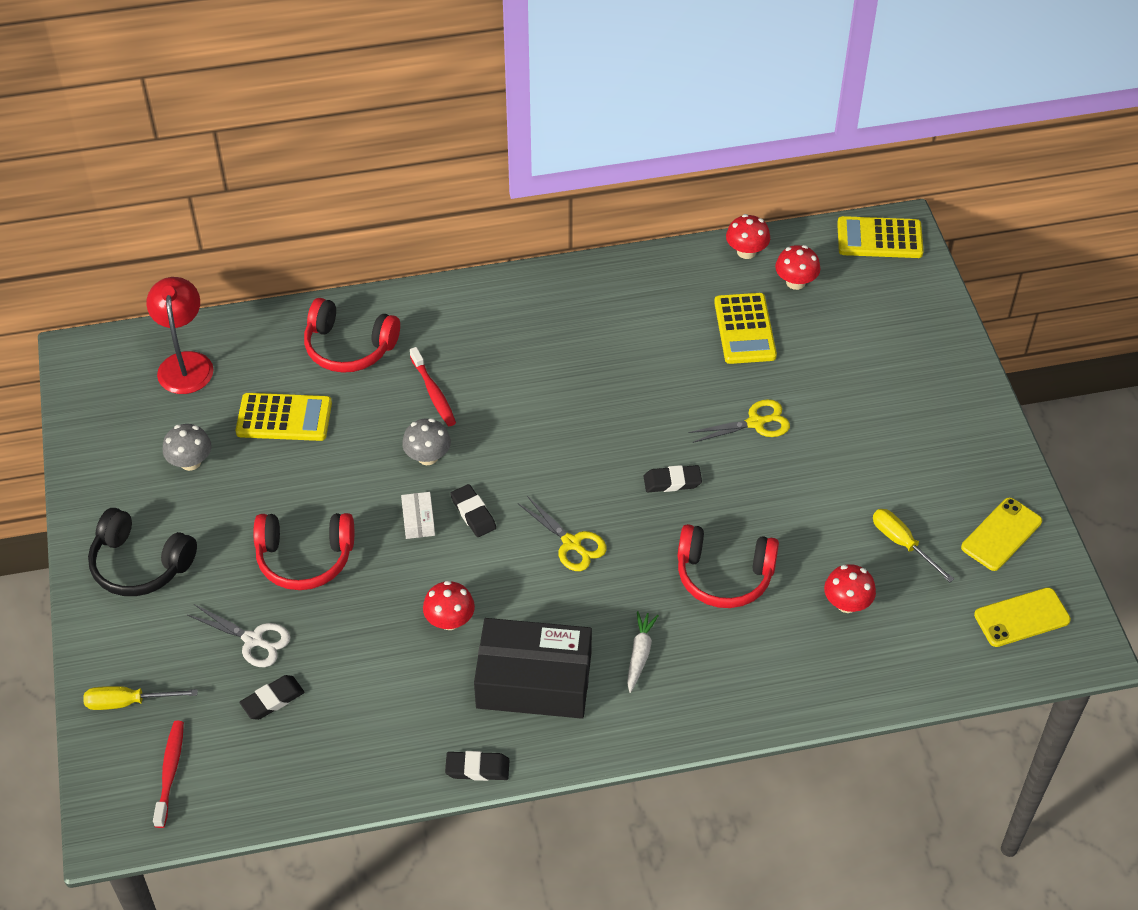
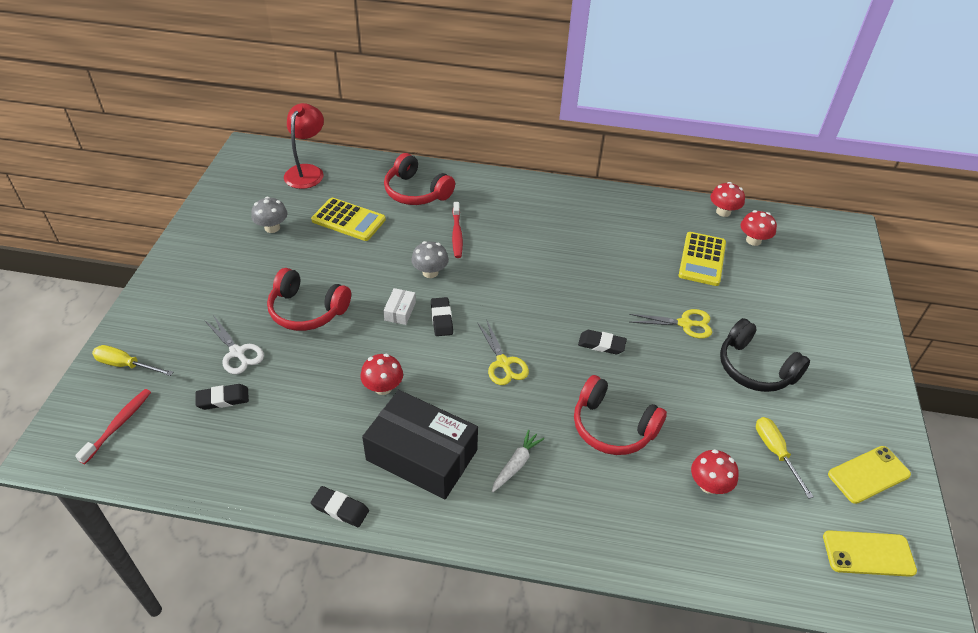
camera: 20 degrees right, 5 degrees down
(140, 564) = (197, 279): black headphones -> black headphones (755, 368)
(879, 238) = (829, 230): yellow calculator -> none

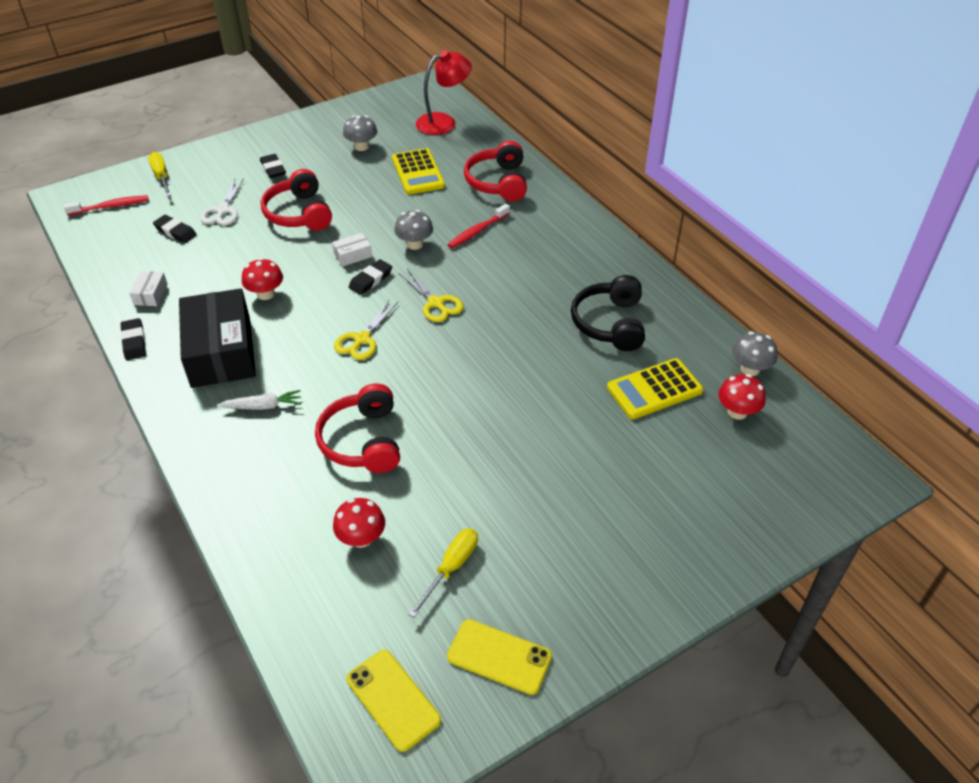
camera: 50 degrees right, 0 degrees up
(288, 463) = (150, 294): none -> white box
(601, 344) = (452, 383): black eraser -> black eraser (273, 169)
(685, 324) = (547, 422): yellow scissors -> yellow scissors (436, 303)
(723, 212) = (750, 369): red mushroom -> grey mushroom
(755, 368) = (547, 501): black headphones -> black headphones (610, 323)

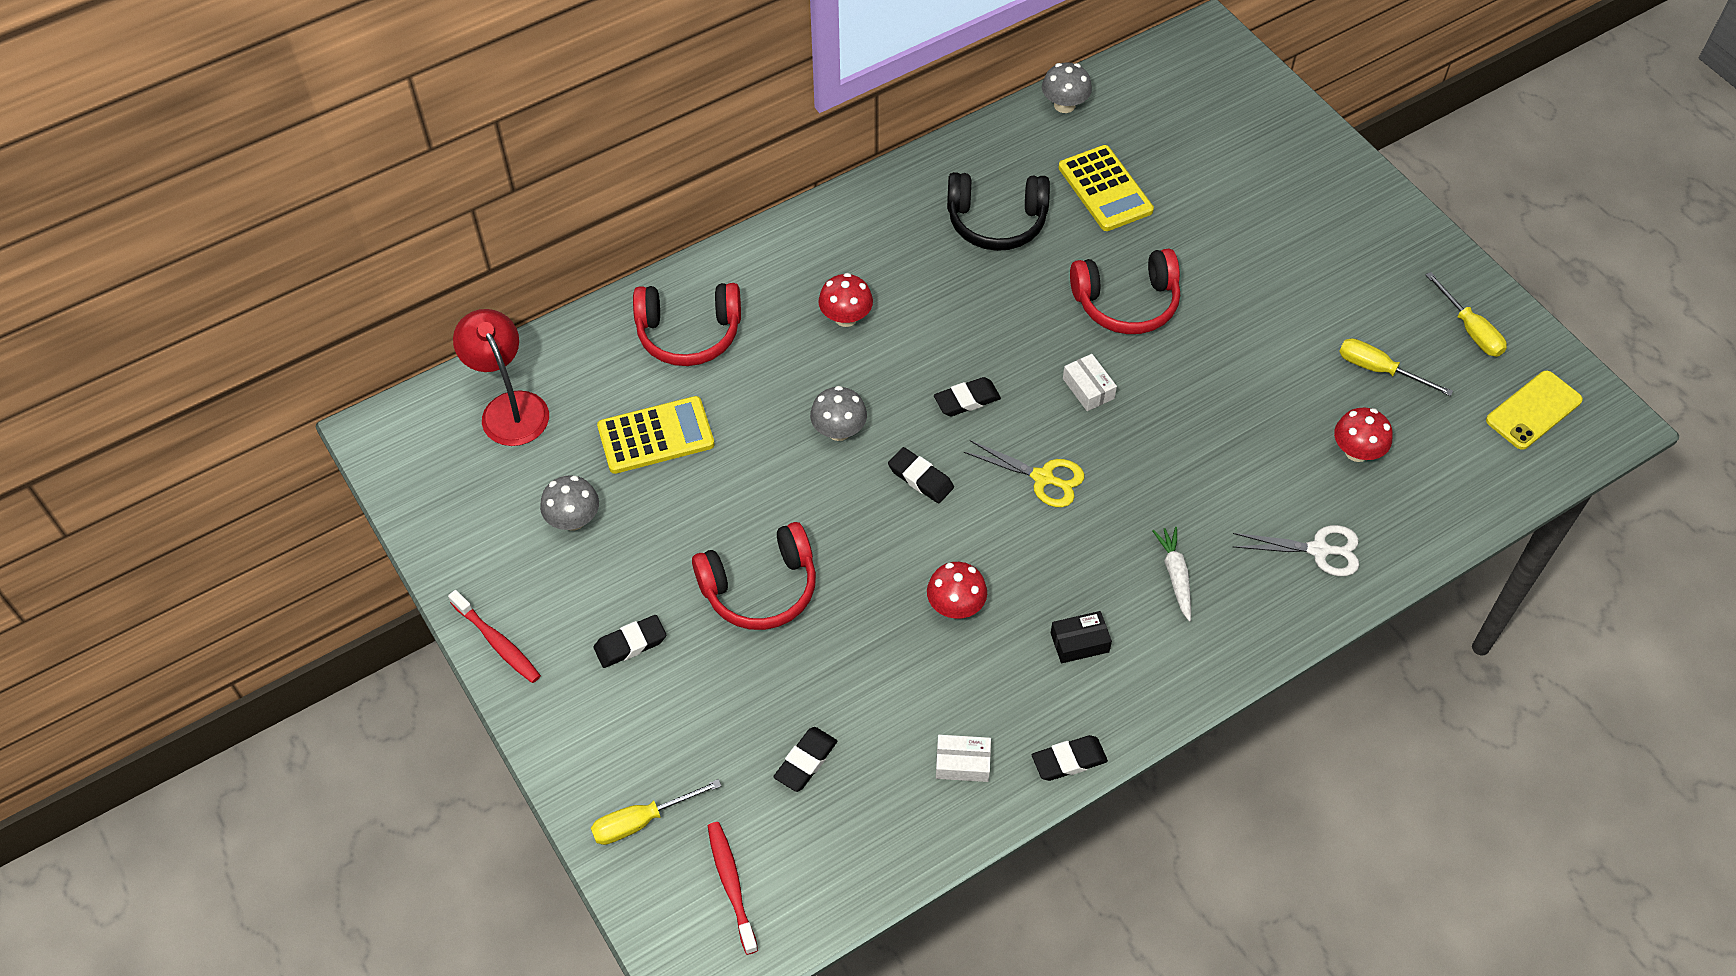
camera: 90 degrees left, 10 degrees up
(221, 351) = (1079, 642): black box -> black box, size x0.41
(223, 211) = (749, 700): white scissors -> white scissors (1318, 550)
(353, 255) = (865, 505): white box -> white box (1088, 388)
(363, 441) = (1218, 462): red headphones -> red headphones (1126, 303)
(436, 303) = (967, 400): yellow scissors -> black eraser
(477, 231) = (808, 357): red toothbrush -> red toothbrush (497, 642)
(499, 657) = (1470, 330): yellow phone -> yellow screwdriver
(737, 412) = (1131, 123): red mushroom -> red mushroom (846, 317)

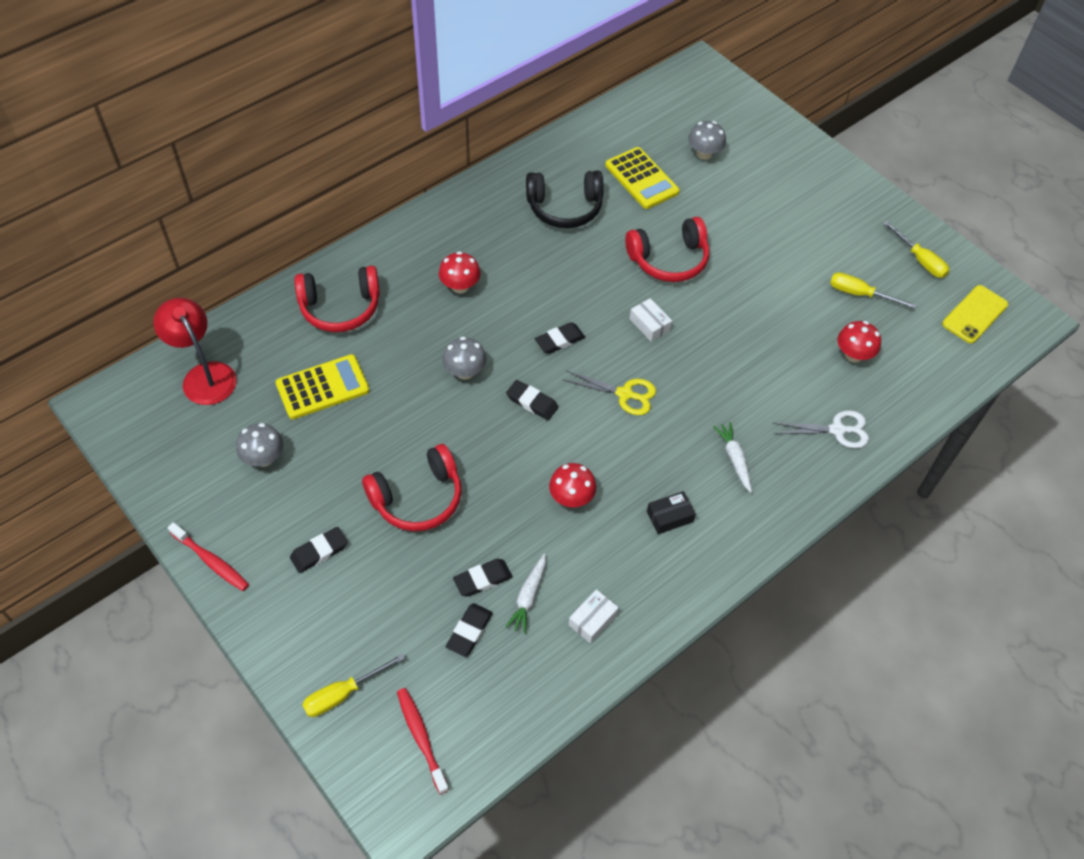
camera: 10 degrees left, 0 degrees up
(885, 726) = (528, 597): none -> white carrot
(962, 763) = (592, 620): white box -> white box turned 45 degrees counterclockwise
(1064, 105) = (603, 121): grey mushroom -> grey mushroom (704, 154)
(1069, 760) = (674, 609): black eraser -> black eraser (482, 579)

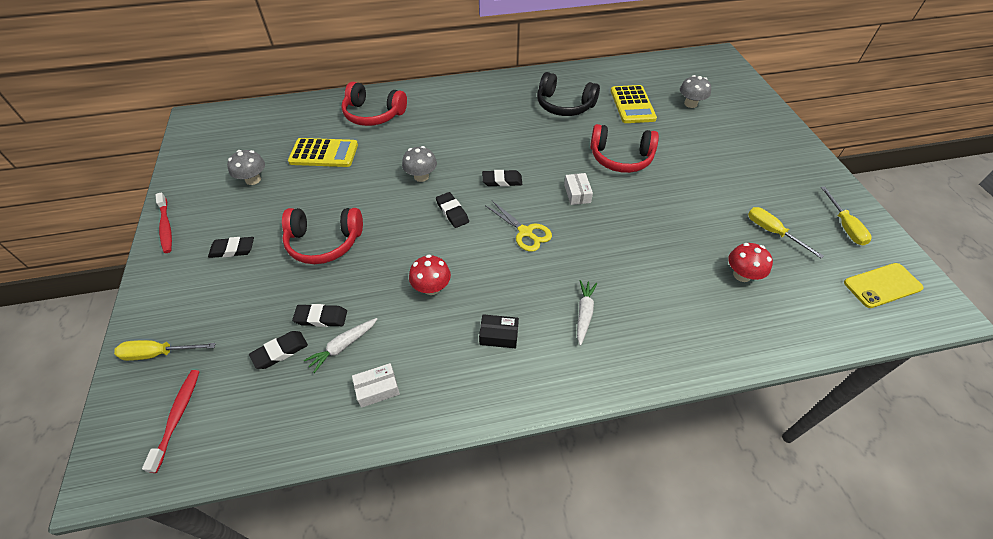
camera: 30 degrees right, 5 degrees down
(204, 375) = (263, 123): red lamp -> none
(460, 286) = (458, 127): red mushroom -> none
(837, 430) = (693, 328): white scissors -> none

